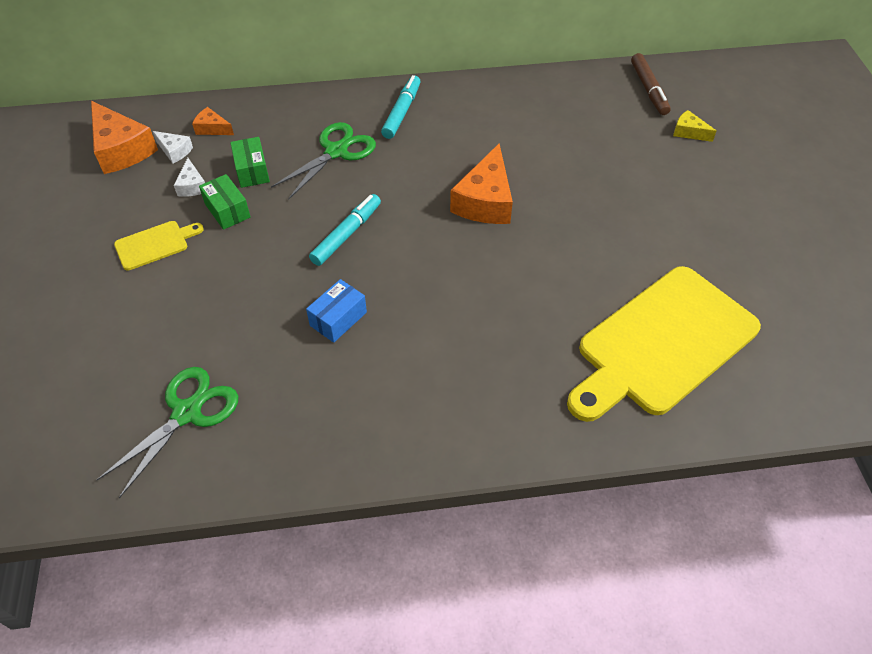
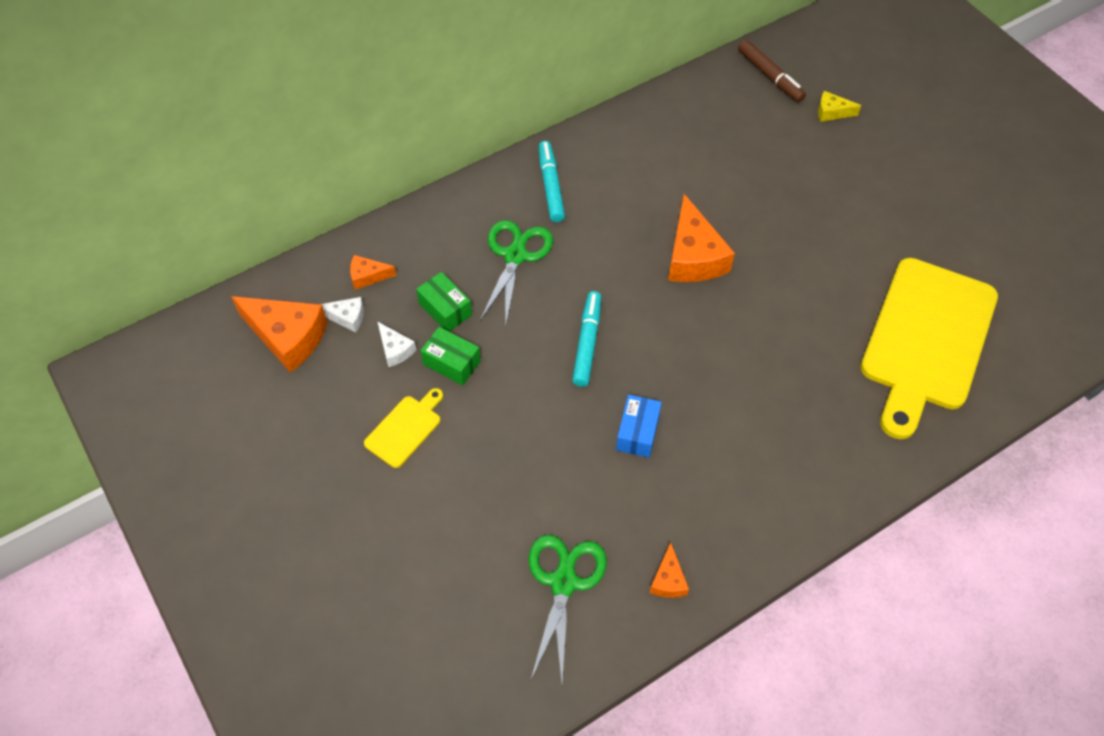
camera: 25 degrees left, 5 degrees up
(277, 450) = (668, 580): none -> orange cheese

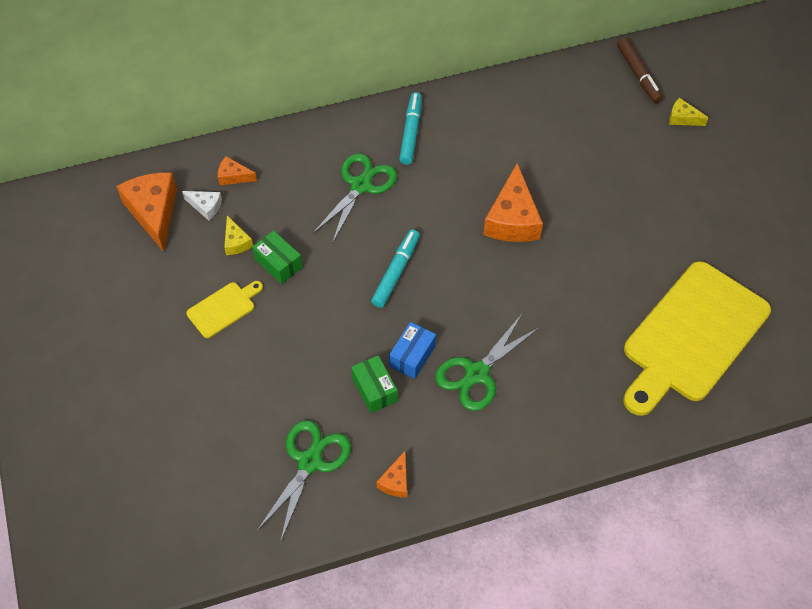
camera: 15 degrees right, 0 degrees up
(287, 337) = (153, 212): orange cheese -> orange cheese turned 150 degrees counterclockwise
(395, 349) = (236, 242): white cheese -> yellow cheese
(445, 309) = (287, 218): green box -> green box (374, 389)
(715, 435) = (476, 373): none -> green scissors

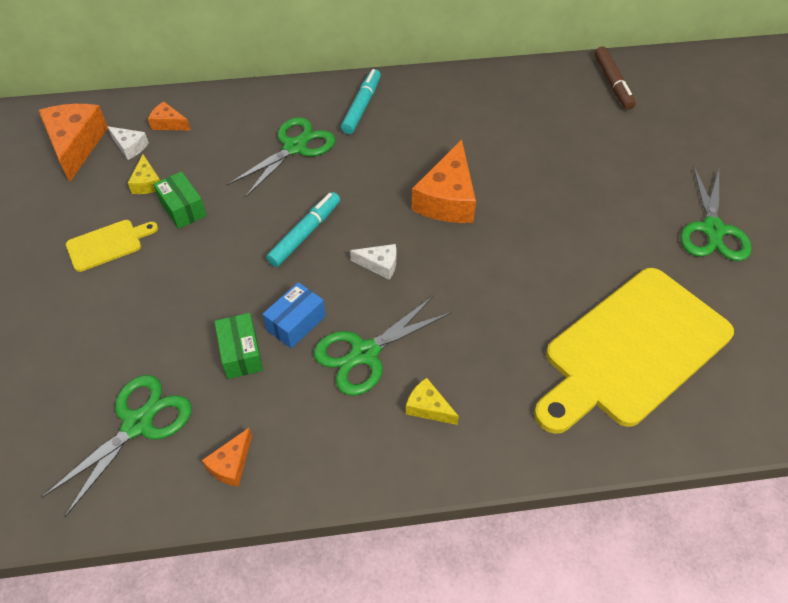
camera: 10 degrees right, 5 degrees down
(469, 292) = (379, 265): none -> white cheese
(682, 118) = (654, 127): yellow cheese -> yellow cheese (428, 407)
(744, 216) = (712, 230): none -> green scissors

